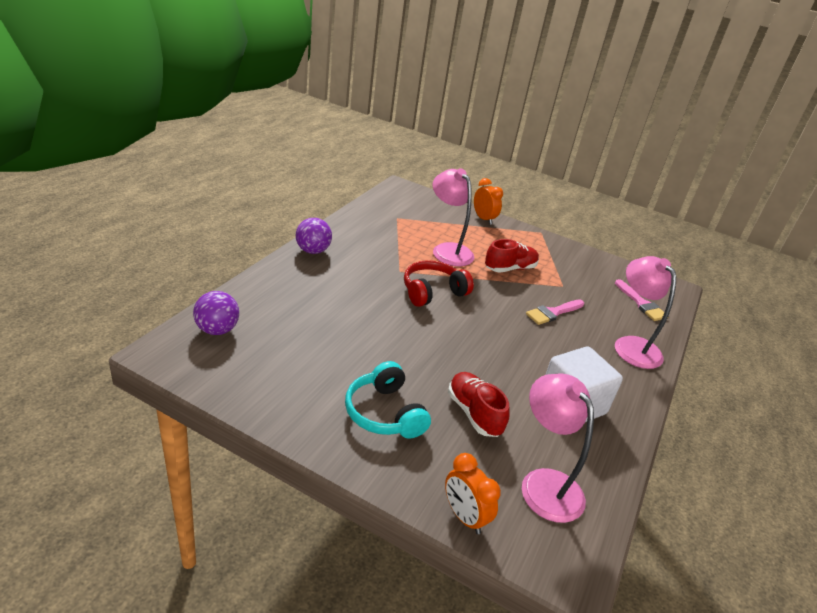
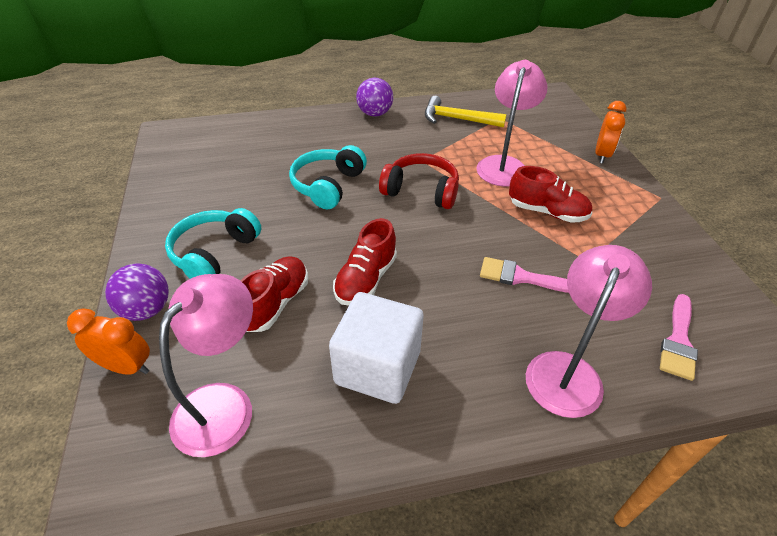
camera: 55 degrees right, 10 degrees up
(217, 330) = (218, 135): purple ball -> purple ball (147, 310)
(373, 321) = (328, 185): none -> turquoise headphones
(374, 230) = (457, 119): none -> yellow hammer
(464, 516) = (126, 367): orange clock -> orange clock turned 90 degrees clockwise
(493, 364) = (366, 279): none -> red shoe

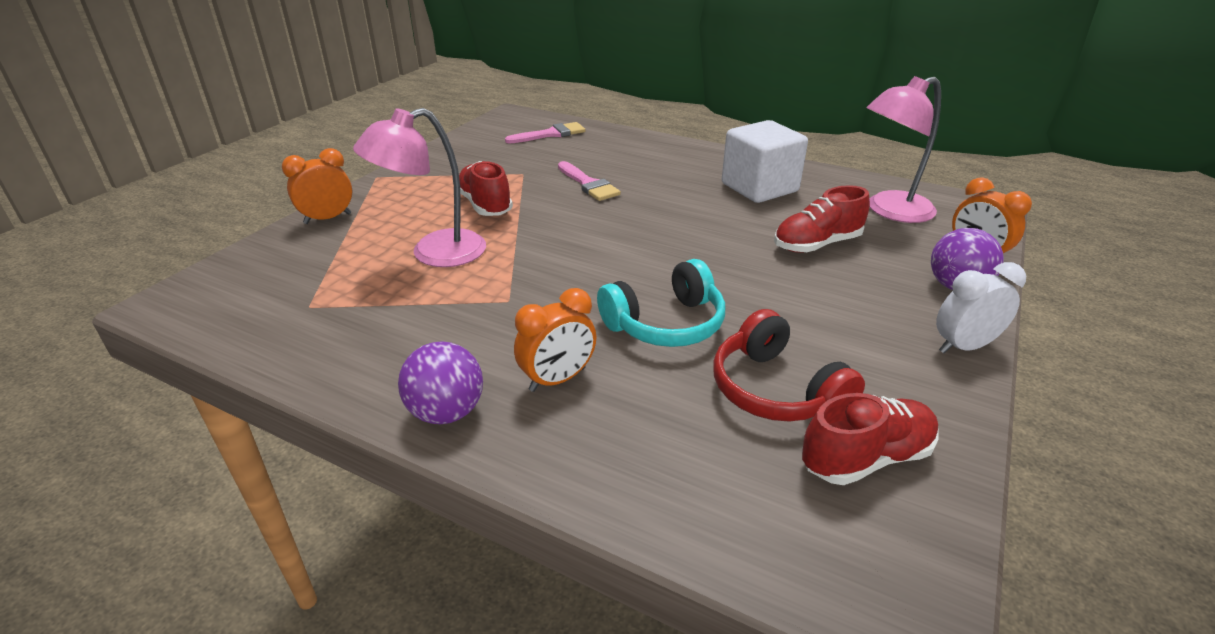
camera: 140 degrees left, 10 degrees down
(143, 252) = (963, 346): none -> white clock
(214, 253) = (865, 308): turquoise headphones -> none
(349, 140) = (557, 379): none -> orange clock
(366, 279) = (717, 228): red shoe -> red shoe (865, 458)
(421, 191) = (565, 269): red headphones -> red headphones (776, 390)
(457, 119) = (359, 333): yellow hammer -> none
(568, 371) = (636, 148): pink lamp -> none

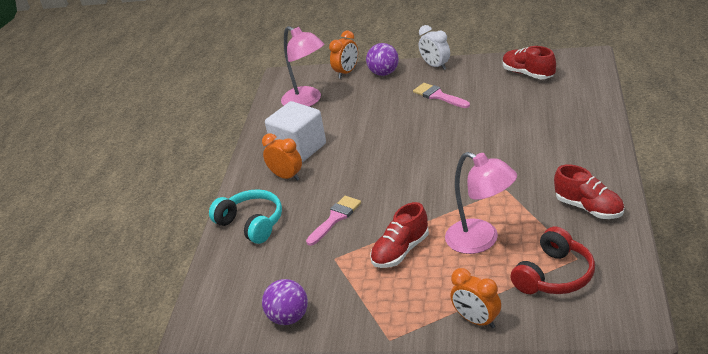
camera: 105 degrees left, 0 degrees up
(446, 412) = (602, 168): purple ball -> purple ball (289, 318)
(550, 134) = (241, 278): pink brush -> pink brush (438, 96)
(557, 379) = (552, 149): orange clock -> orange clock (286, 176)
(665, 324) = (483, 136): turquoise headphones -> turquoise headphones (251, 224)
(776, 390) = (506, 98): red headphones -> red headphones (554, 276)
(817, 244) = (366, 114): red shoe -> red shoe (589, 208)

